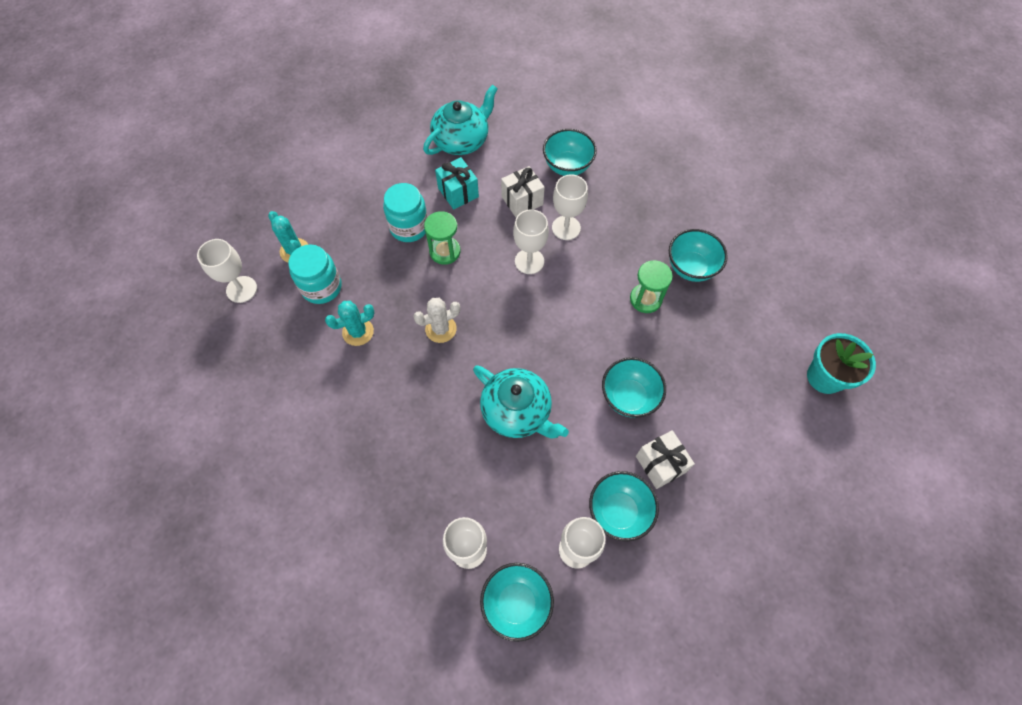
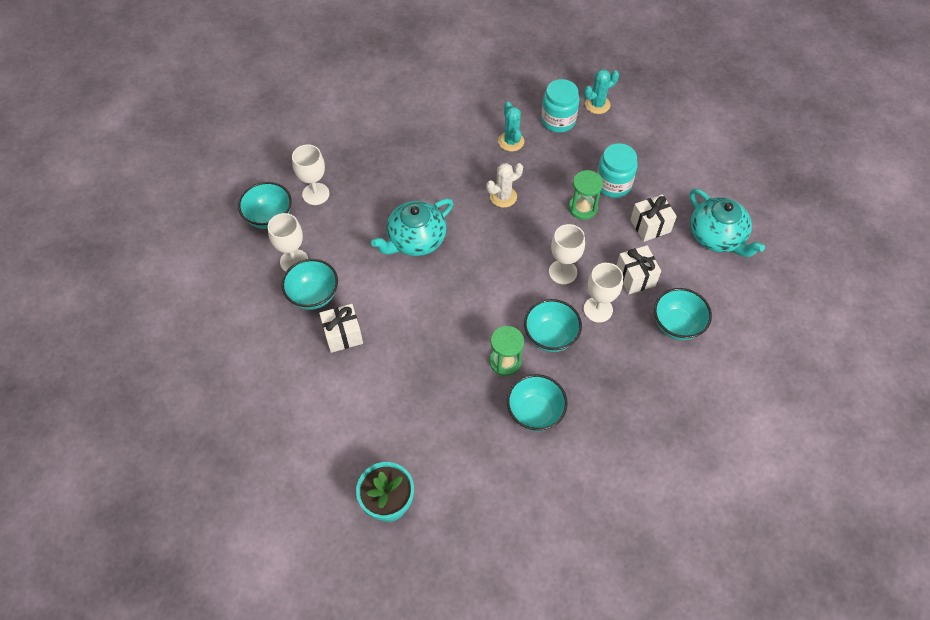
camera: 100 degrees right, 5 degrees down
(241, 289) = (564, 71): white goblet -> none
(441, 329) = (503, 196): white cactus -> white cactus turned 75 degrees clockwise
(458, 192) = (650, 226): turquoise gift -> white gift
(629, 397) = (409, 325): turquoise bowl -> turquoise bowl (550, 336)

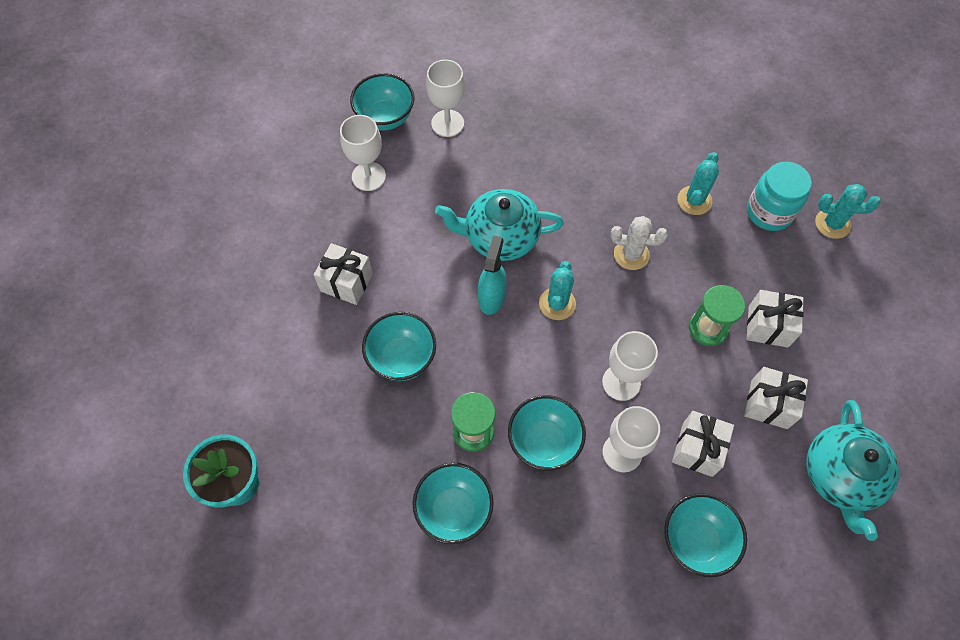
camera: 40 degrees right, 5 degrees up
(313, 296) = (355, 223): turquoise bowl -> turquoise bowl (402, 358)
(444, 279) = (491, 297): none -> turquoise spray bottle
(486, 254) = (557, 304): none -> turquoise cactus
(613, 184) = (768, 326): turquoise jar -> white gift

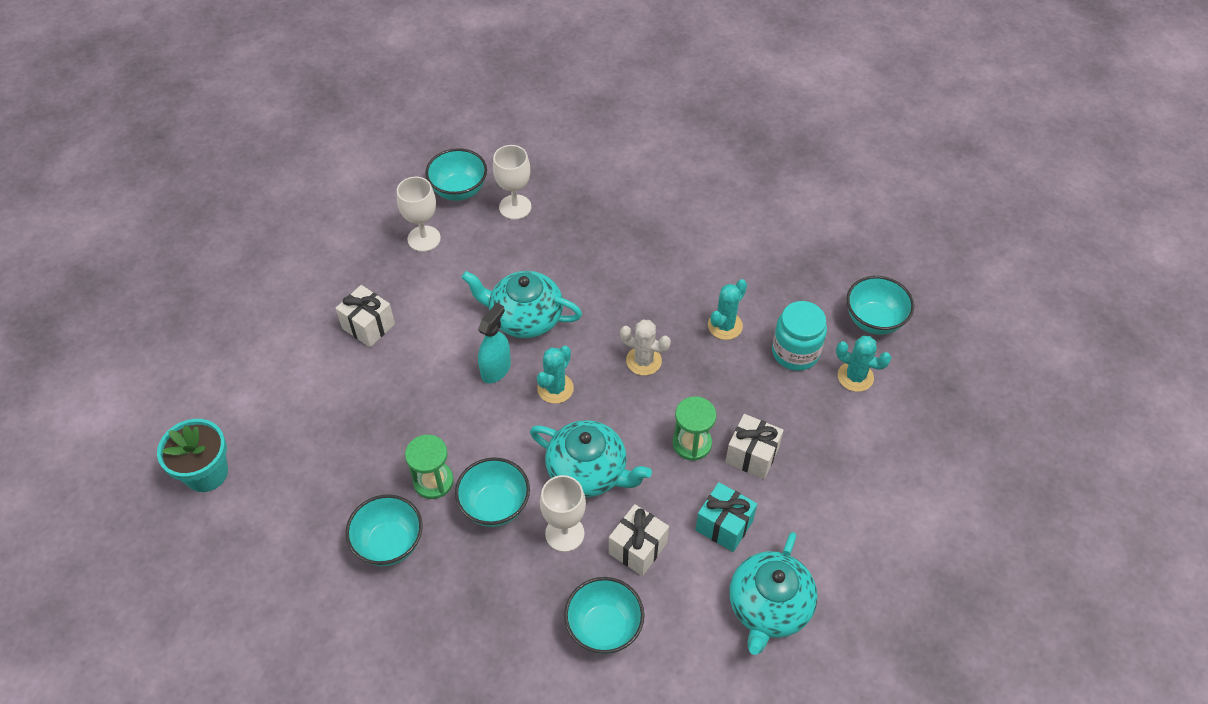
camera: 15 degrees right, 10 degrees down
(402, 358) = (393, 403): turquoise bowl -> turquoise bowl (874, 320)
(621, 382) = (588, 472): white goblet -> turquoise teapot
(769, 404) = (724, 525): white gift -> turquoise gift

